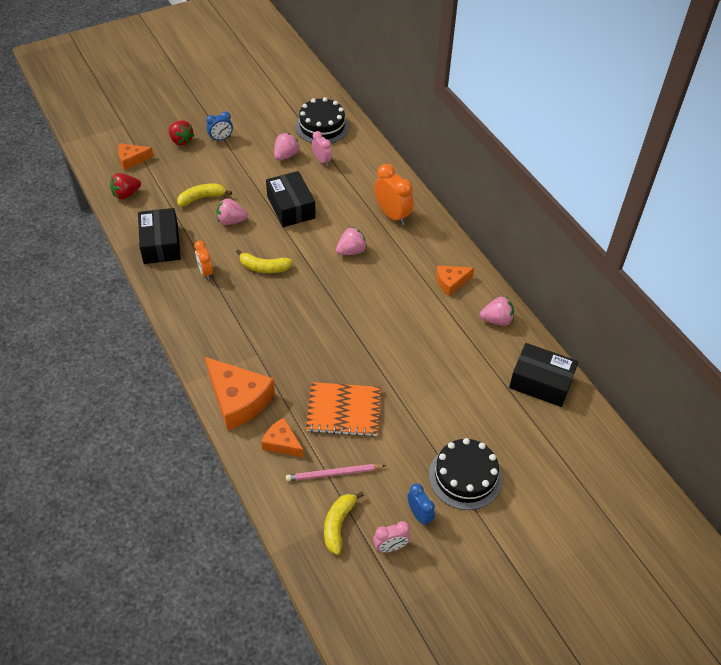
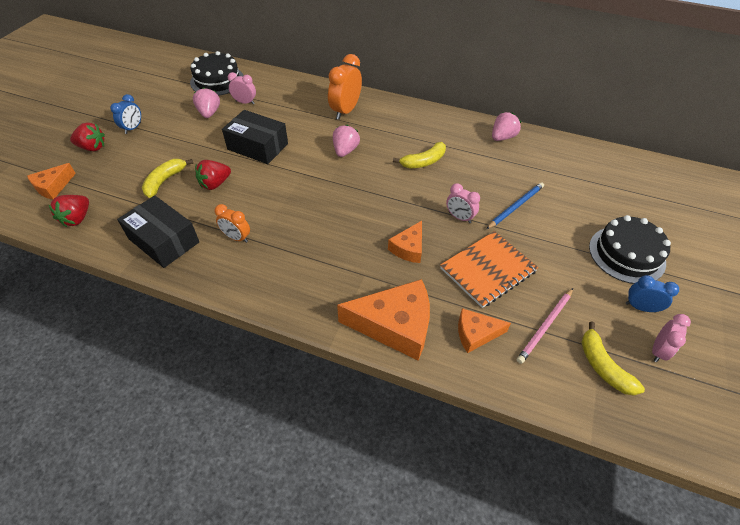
camera: 40 degrees left, 0 degrees up
(231, 221) = (215, 184): pink strawberry -> red strawberry
(264, 267) = (287, 203): yellow banana -> yellow banana (423, 162)
(372, 360) = (459, 217): none -> pink clock
(392, 215) = (345, 111): orange clock -> orange clock turned 75 degrees counterclockwise
(427, 382) = (515, 206): none -> blue pencil
(451, 282) = (442, 131): orange cheese -> orange cheese (408, 248)
(541, 382) = (580, 159): black box -> none

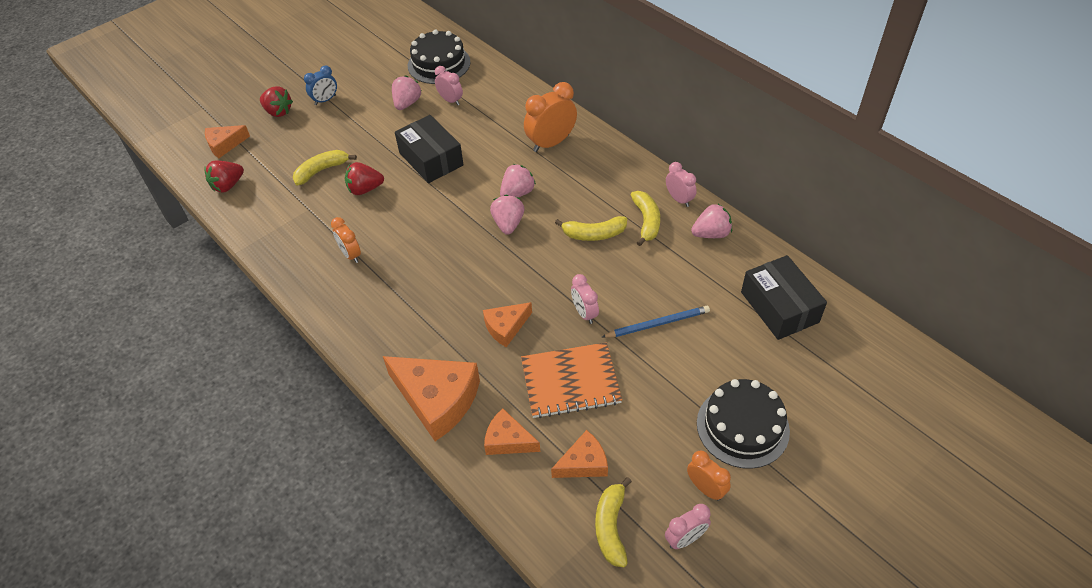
camera: 30 degrees right, 0 degrees up
(164, 240) = (286, 234): black box -> black box (779, 307)
(354, 174) = (508, 224): none -> pink strawberry
(453, 142) = (646, 221): none -> yellow banana
(464, 122) = (679, 199): none -> pink clock
(545, 326) = (583, 463): pink pencil -> orange cheese
(640, 307) = (705, 488): blue clock -> orange clock

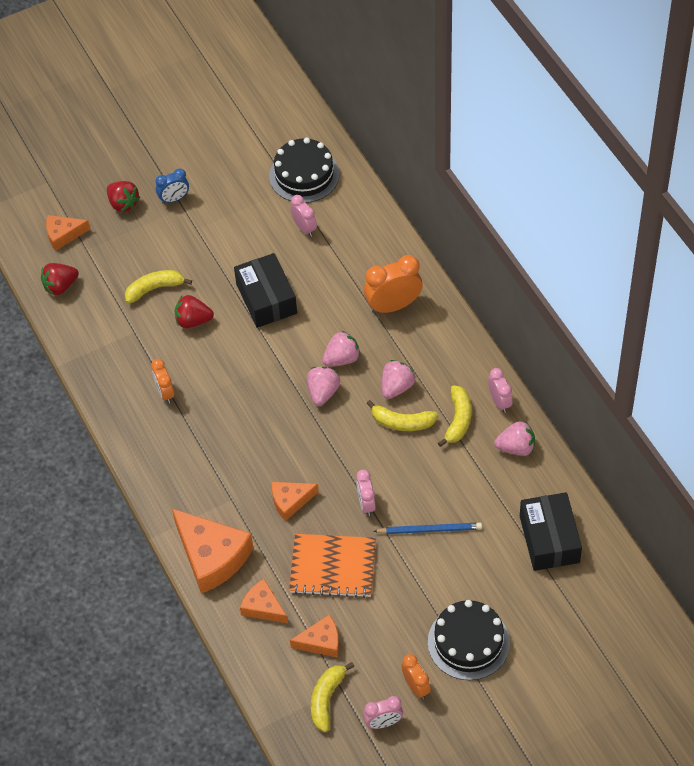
camera: 15 degrees right, 5 degrees up
(407, 103) = (258, 222): pink strawberry -> pink strawberry (397, 387)

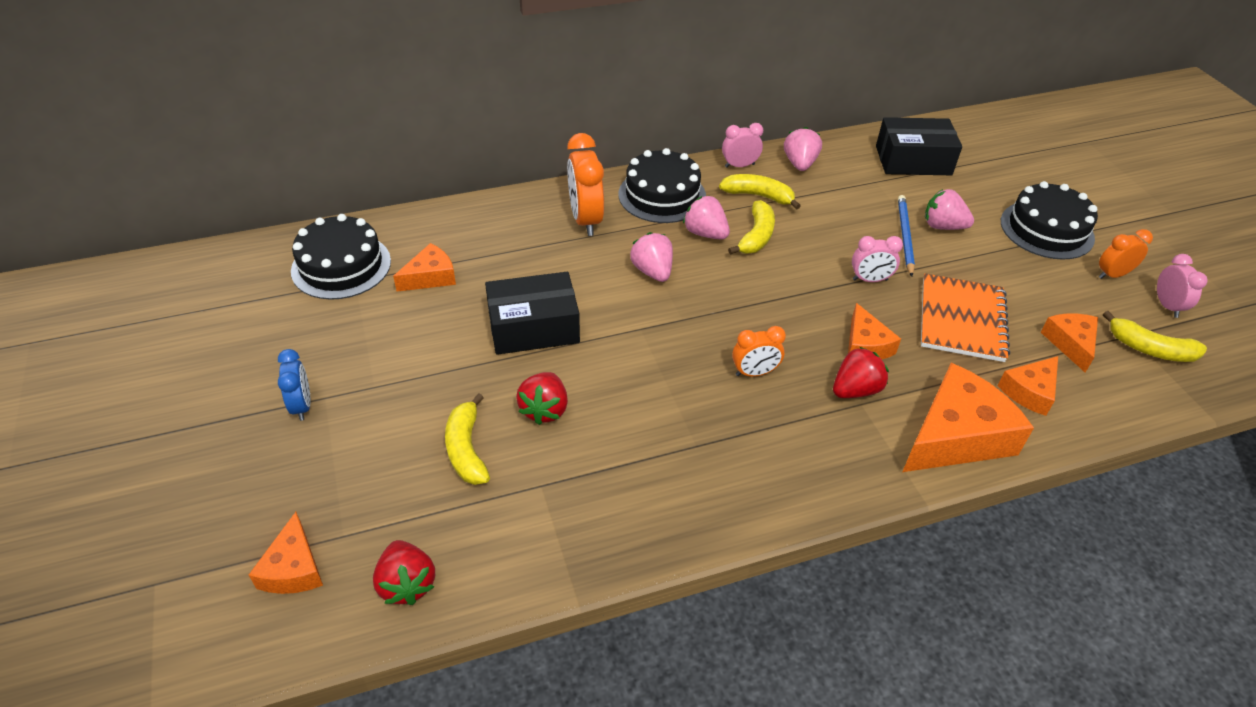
camera: 85 degrees left, 10 degrees down
(123, 204) = (274, 472): red strawberry -> red strawberry (855, 390)
(165, 393) = (668, 458): orange clock -> orange clock (754, 373)
(304, 228) = (430, 277): pink clock -> orange cheese
(323, 392) = (700, 294): pink strawberry -> pink strawberry (942, 226)
(440, 351) = (662, 195): none -> black cake

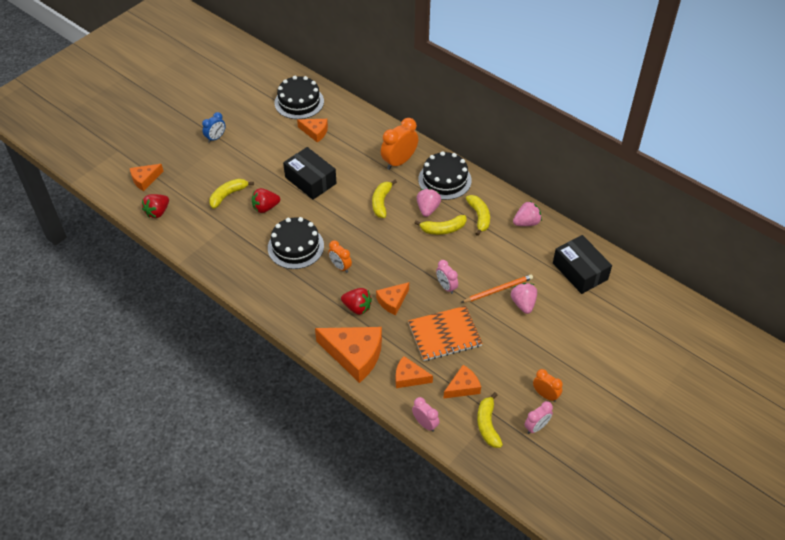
camera: 60 degrees right, 5 degrees up
(652, 271) = (381, 202): pink strawberry -> yellow banana
(739, 166) = (500, 199): pink clock -> pink clock (425, 424)
(905, 236) = (498, 290): blue pencil -> orange pencil
(1046, 229) = (564, 353): black cake -> black cake (295, 247)

